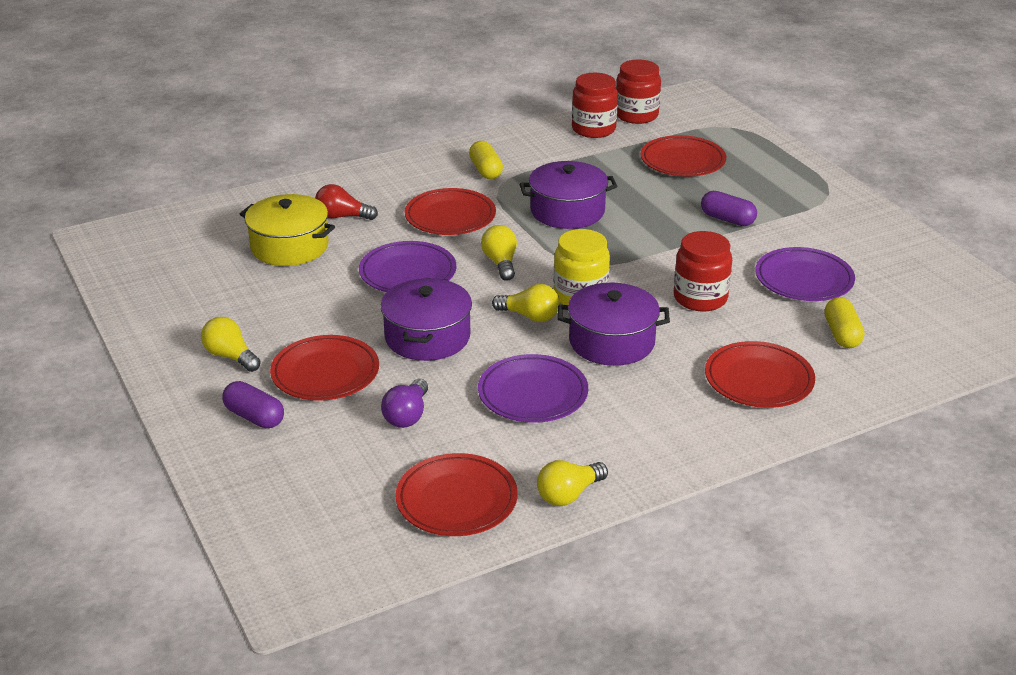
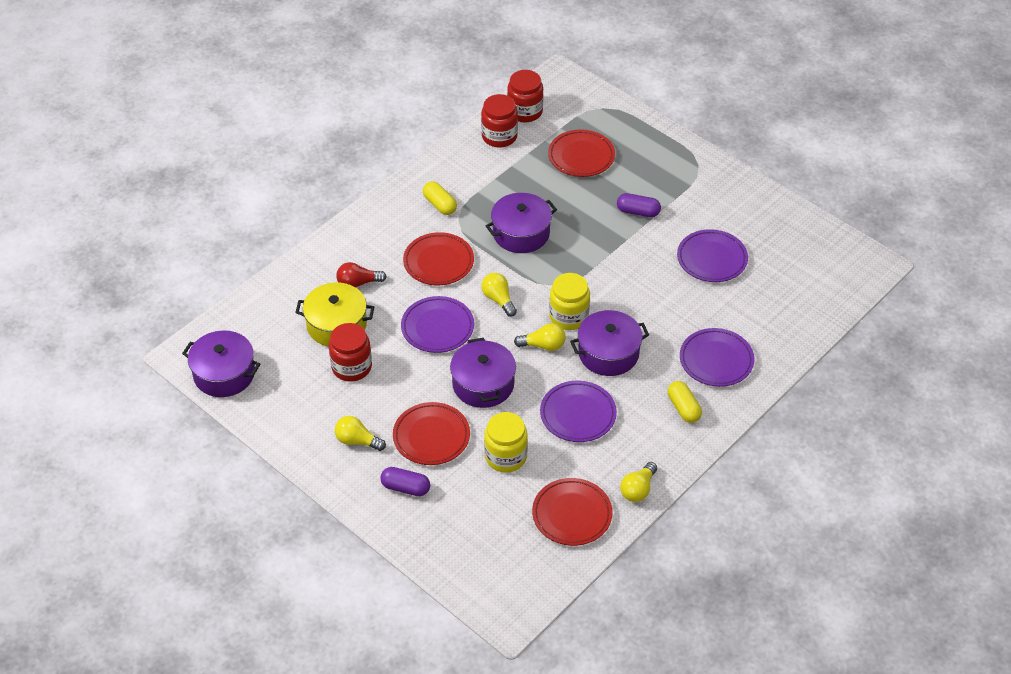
camera: 20 degrees left, 15 degrees up
(127, 262) = (224, 374): none -> purple pot
(407, 415) = (506, 456): purple light bulb -> yellow jar
(700, 298) = (650, 296): red jar -> red jar (351, 367)
(758, 380) = (716, 360): red plate -> purple plate
(842, 334) = (754, 304): yellow capsule -> yellow capsule (683, 408)

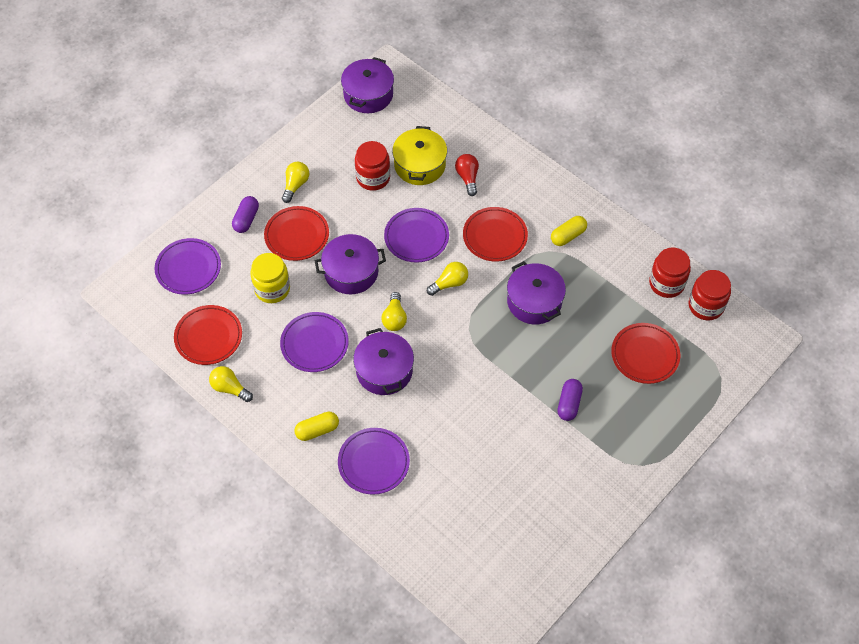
camera: 90 degrees right, 10 degrees up
(569, 316) = (429, 339): yellow jar -> none
(712, 259) = (506, 468): purple plate -> purple plate (188, 268)

